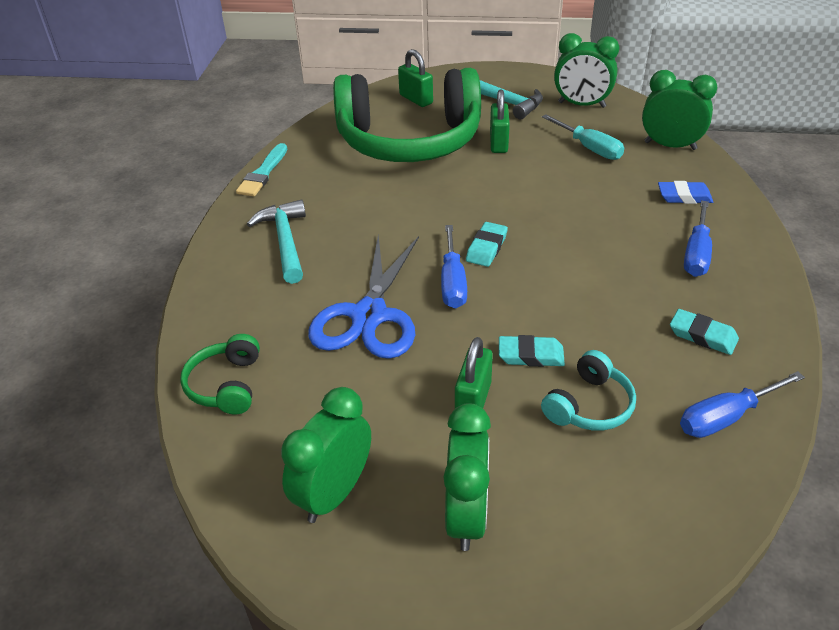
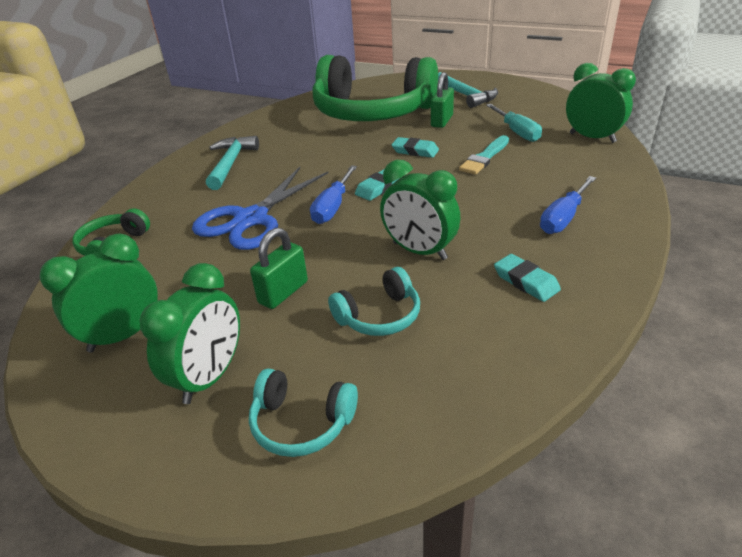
camera: 20 degrees right, 5 degrees down
(263, 173) = (250, 121): turquoise brush -> turquoise brush (485, 157)
(416, 99) = (397, 88): green padlock -> none
(530, 355) = (357, 268): turquoise eraser -> turquoise eraser (415, 151)
(581, 105) = (531, 103): green clock -> green clock (419, 251)
(591, 538) = (301, 423): none -> turquoise headphones
(684, 196) = (580, 175): blue eraser -> none
(726, 417) = (504, 352): blue screwdriver -> none

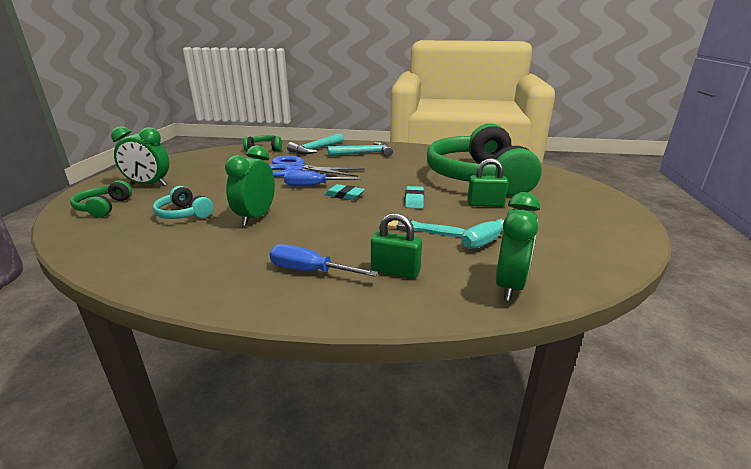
camera: 70 degrees right, 10 degrees down
(123, 335) = (188, 165): green clock -> none
(283, 292) = (215, 188): green padlock -> green padlock (395, 271)
(301, 423) = (103, 207): turquoise headphones -> green headphones
(466, 95) = (561, 209): turquoise hammer -> turquoise hammer (315, 149)
(526, 281) = (210, 258): turquoise eraser -> none

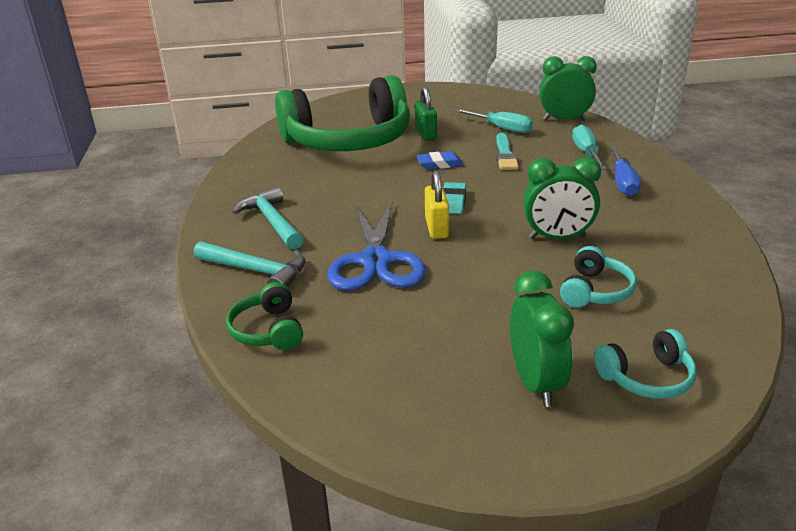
camera: 105 degrees left, 5 degrees up
(103, 207) = (647, 378): green headphones -> turquoise headphones
(313, 186) = (436, 228): blue screwdriver -> yellow padlock
(395, 271) = (586, 153): green padlock -> turquoise screwdriver
(414, 200) = (439, 164): turquoise eraser -> blue eraser

